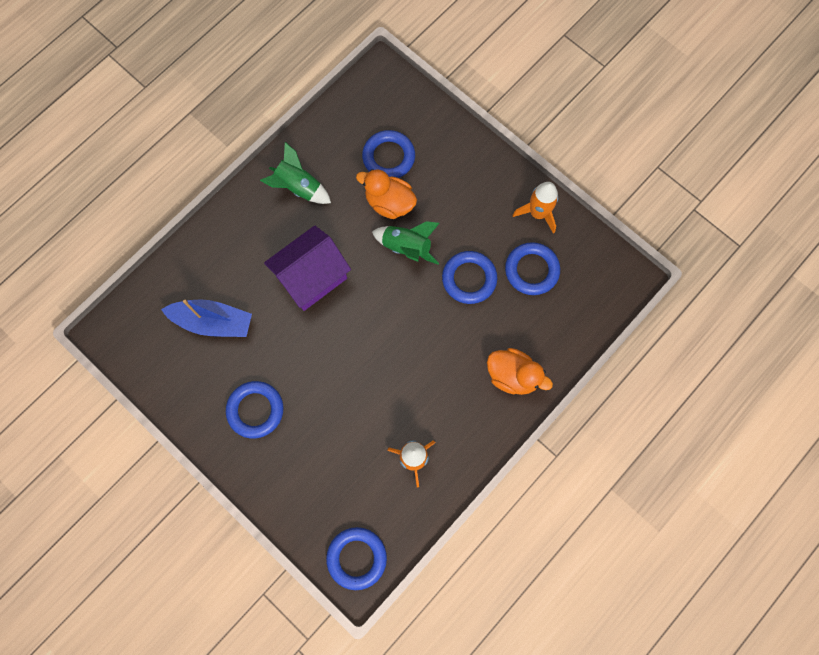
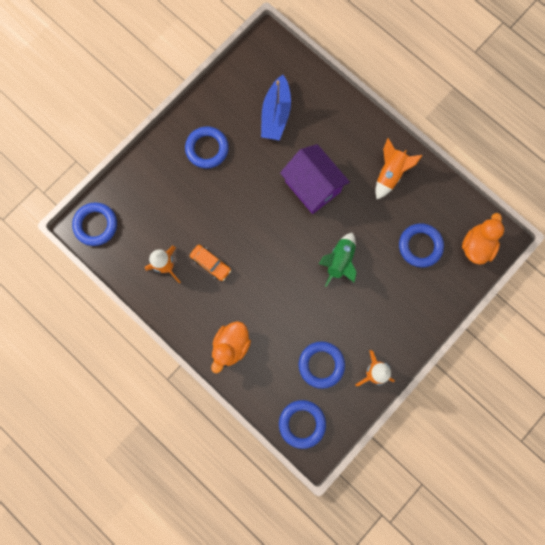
camera: 90 degrees right, 5 degrees up
(298, 187) = (390, 174): green rocket -> orange rocket
(389, 203) = (378, 247): orange duck -> orange duck (476, 245)
(410, 402) = (211, 264): none -> orange car
(469, 279) = (313, 312): blue ring -> blue ring (302, 423)

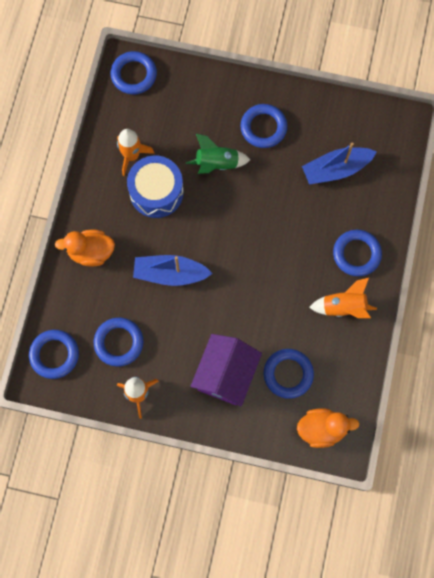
camera: 60 degrees right, 5 degrees down
(211, 264) = (156, 192): orange car -> blue drum
(287, 291) = (170, 273): none -> blue boat
(312, 187) = (285, 242): purple house -> purple house (226, 375)
(339, 261) = (227, 306): green rocket -> green rocket (217, 164)
(353, 140) = (356, 254): none -> blue ring

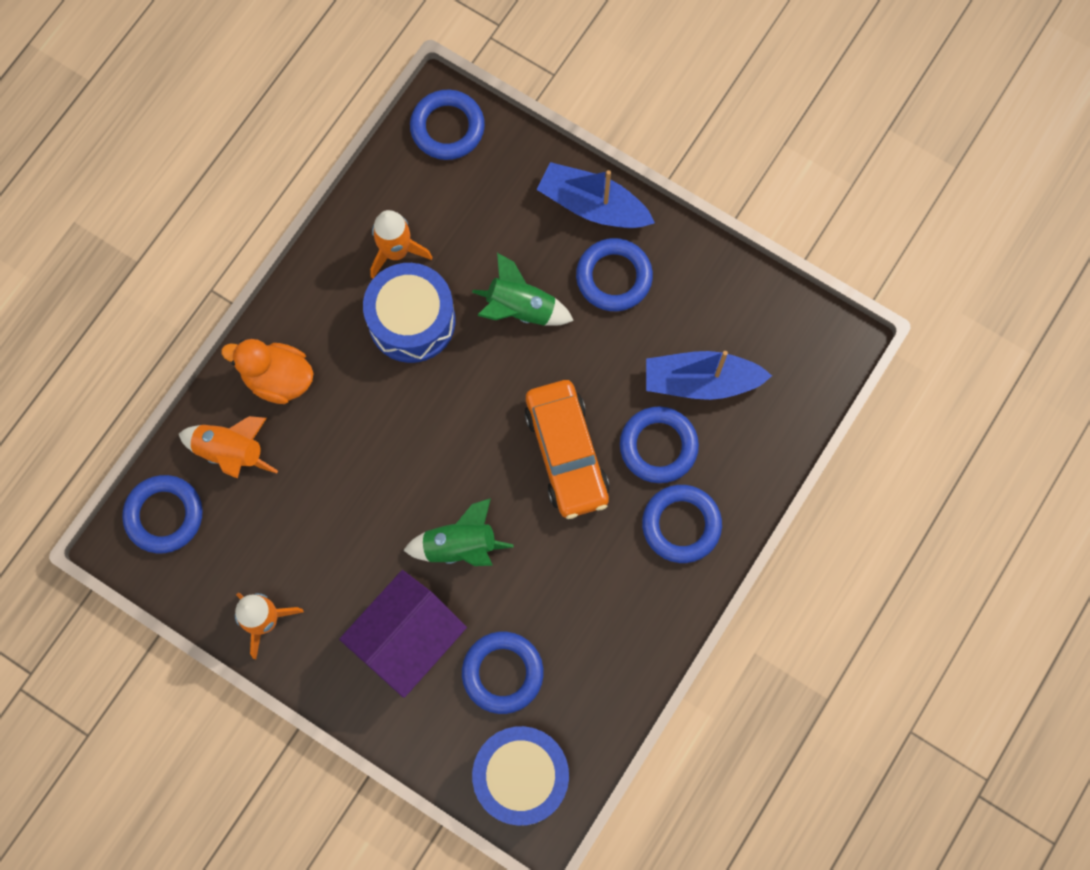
camera: 20 degrees right, 0 degrees up
(119, 342) = (266, 531): blue ring -> blue ring (658, 446)
(170, 273) = (384, 453): blue boat -> blue boat (593, 205)
(235, 310) = (460, 546): none -> green rocket
(275, 237) = (566, 453): none -> orange car
(322, 429) = (521, 777): orange duck -> blue drum
(343, 307) = (628, 600): orange rocket -> orange rocket (231, 451)

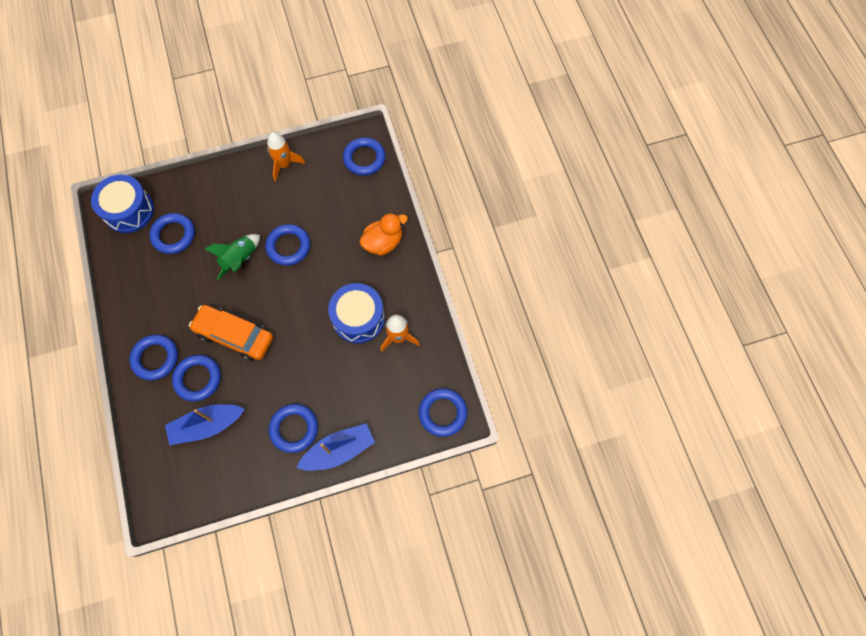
camera: 130 degrees right, 5 degrees down
(231, 451) = (368, 201): orange rocket -> none
(387, 498) = (288, 246): none -> blue ring
(408, 640) = (223, 210): purple house -> none
(520, 309) = (319, 371): green rocket -> none
(701, 381) = (207, 425): blue boat -> blue boat turned 150 degrees counterclockwise

